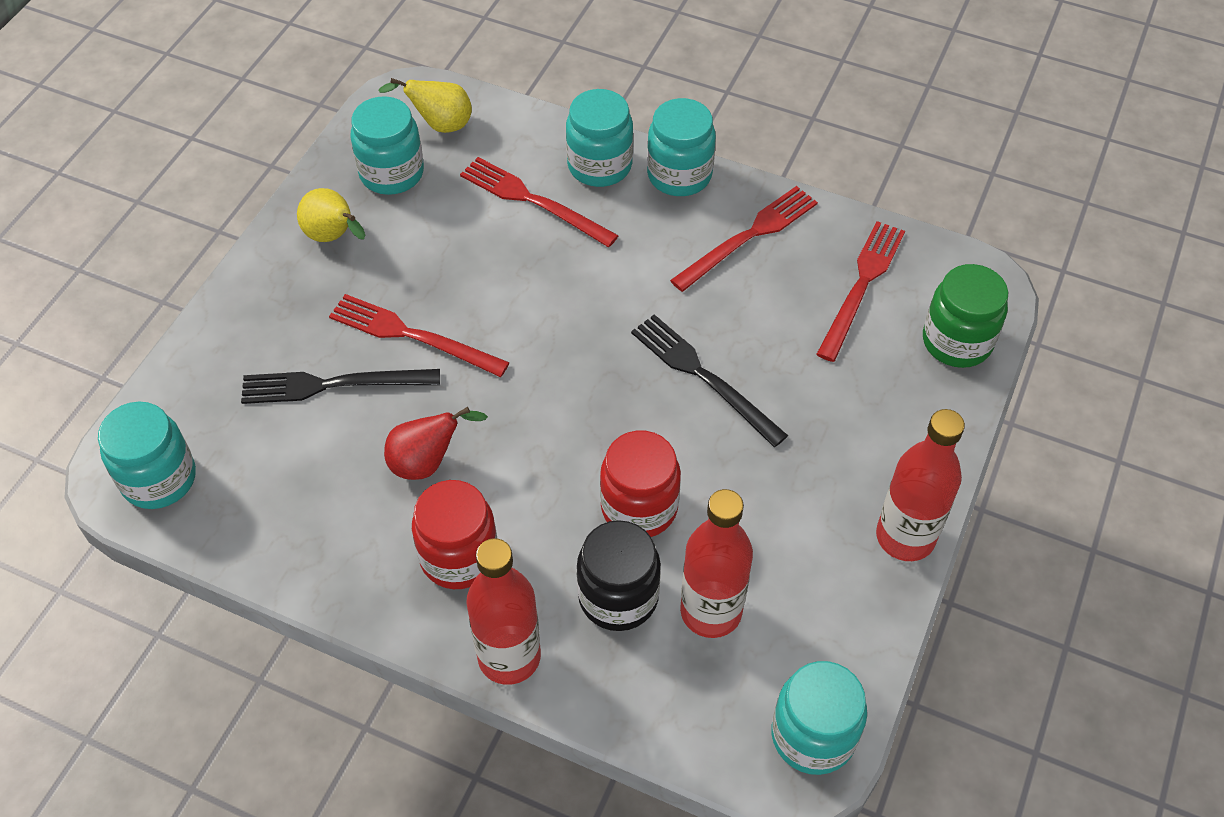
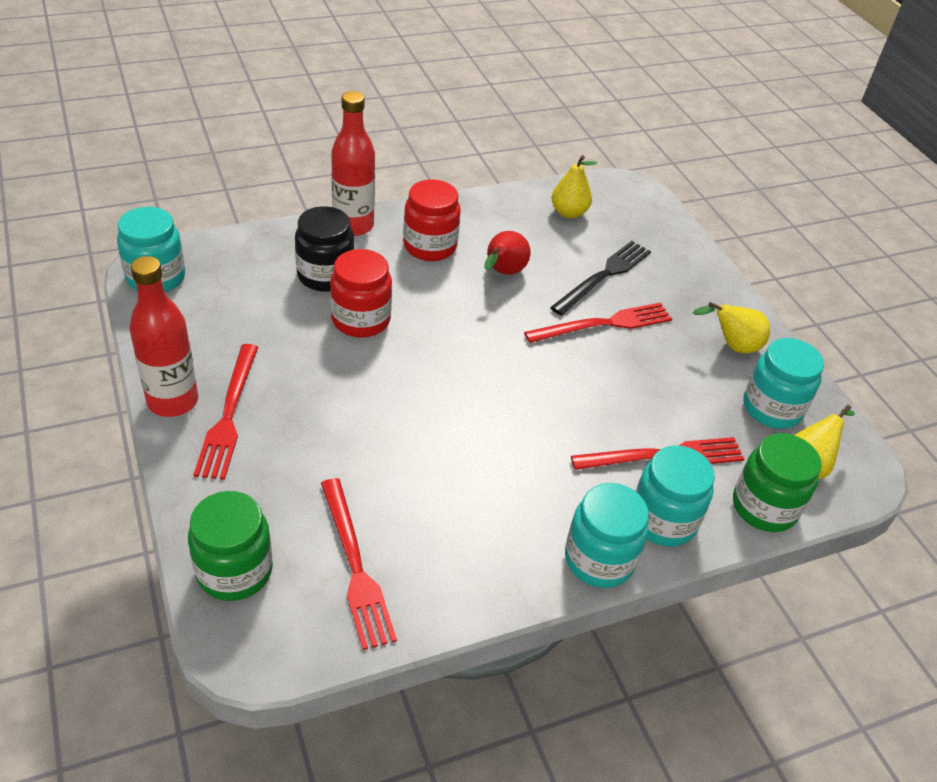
camera: 130 degrees right, 10 degrees down
(159, 479) = (612, 196): turquoise jar -> none
(244, 491) = (568, 213): none -> yellow pear
(514, 125) = (764, 507): none -> green jar
(703, 377) = (403, 414): black fork -> none
(711, 611) = (266, 297): red bottle -> none
(748, 236) = (486, 544): red fork -> red fork (229, 414)

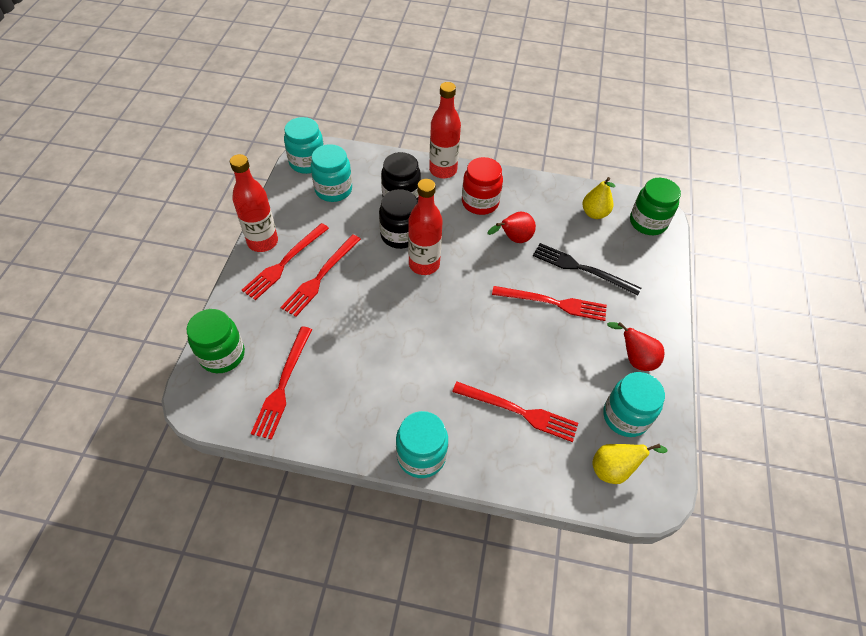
camera: 35 degrees right, 10 degrees up
(295, 411) = (320, 277): none -> red fork
(361, 320) = (400, 235): red jar -> black jar
(420, 342) = (424, 264): none -> red bottle
(603, 276) = (582, 269): black fork -> black fork turned 135 degrees counterclockwise
(663, 520) = (482, 453): turquoise jar -> turquoise jar (333, 190)
(732, 346) = (635, 359): yellow pear -> red pear
(764, 507) = (559, 480): green jar -> green jar (648, 222)

